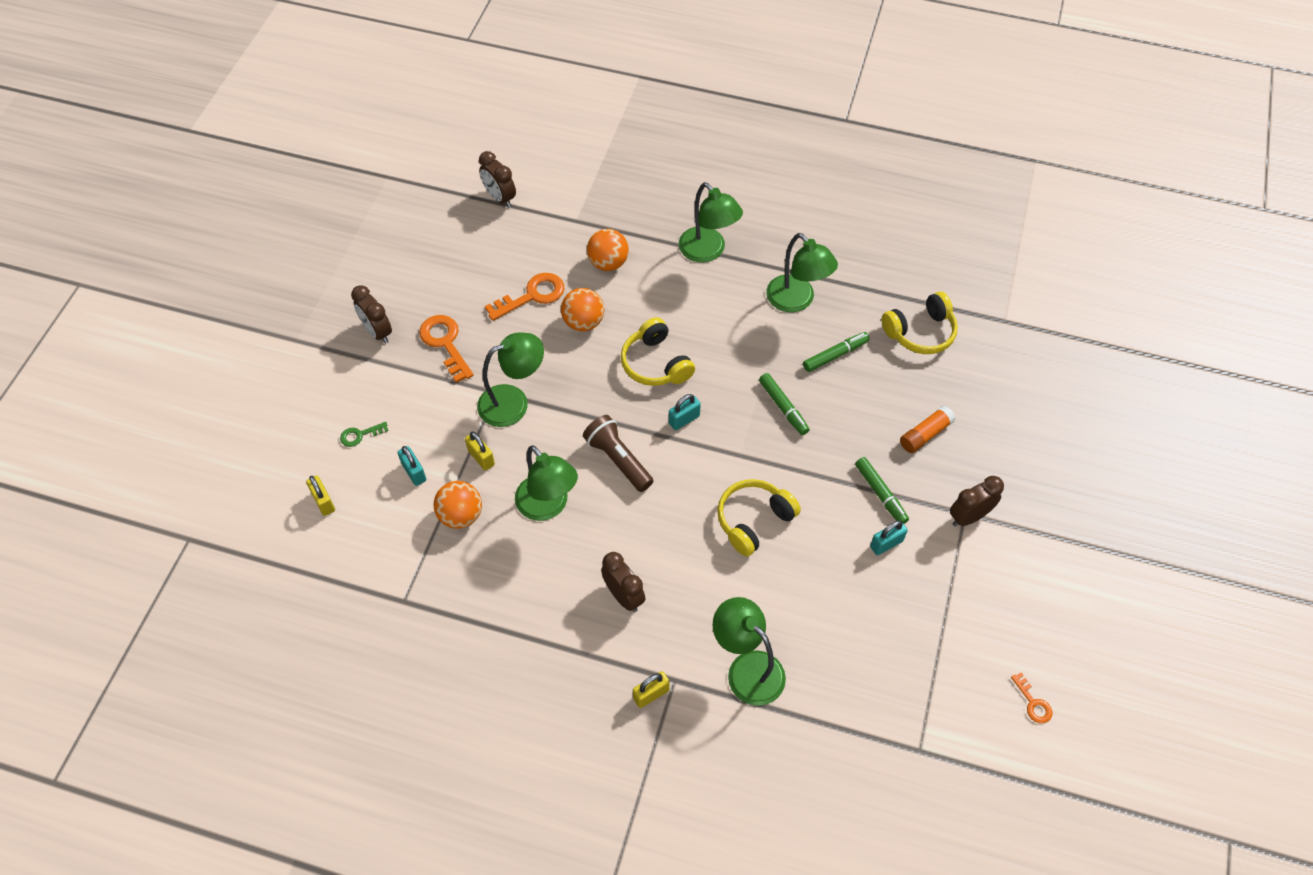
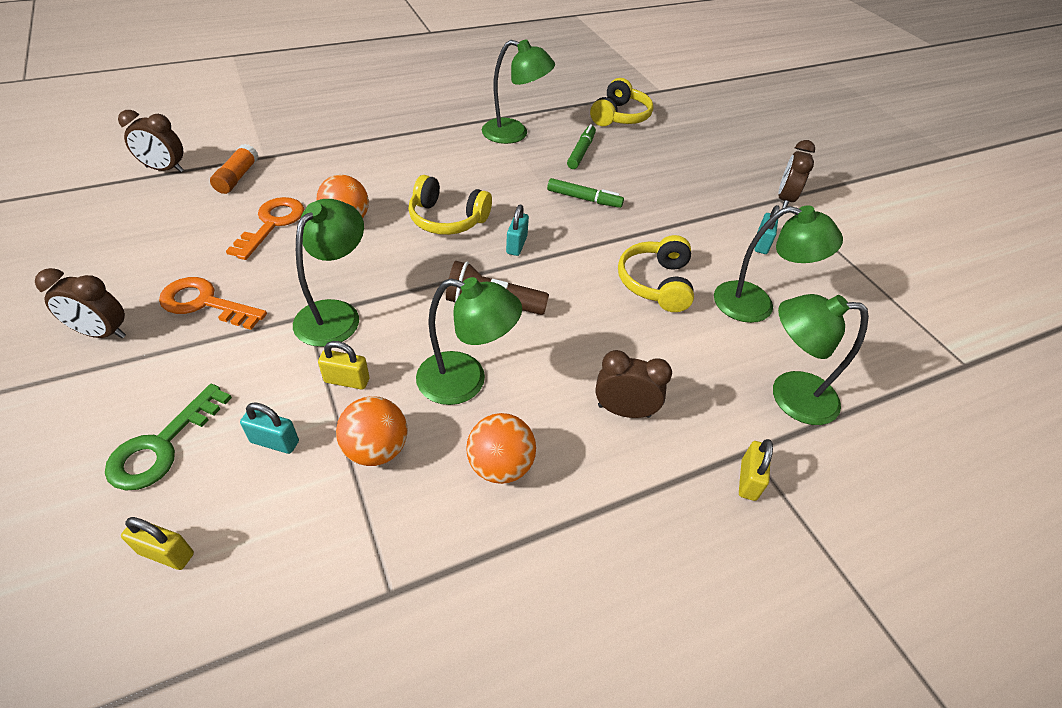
camera: 45 degrees left, 10 degrees down
(360, 435) = (162, 446): green key -> green key, size x1.85
(608, 263) = (327, 172): orange ball -> orange ball (500, 466)
(708, 251) = (409, 132): green lamp -> green lamp (756, 304)
(880, 493) = (716, 216): green marker -> none
(925, 434) = (697, 168): orange glue stick -> orange glue stick (237, 177)
(1033, 703) = (971, 283): orange key -> none

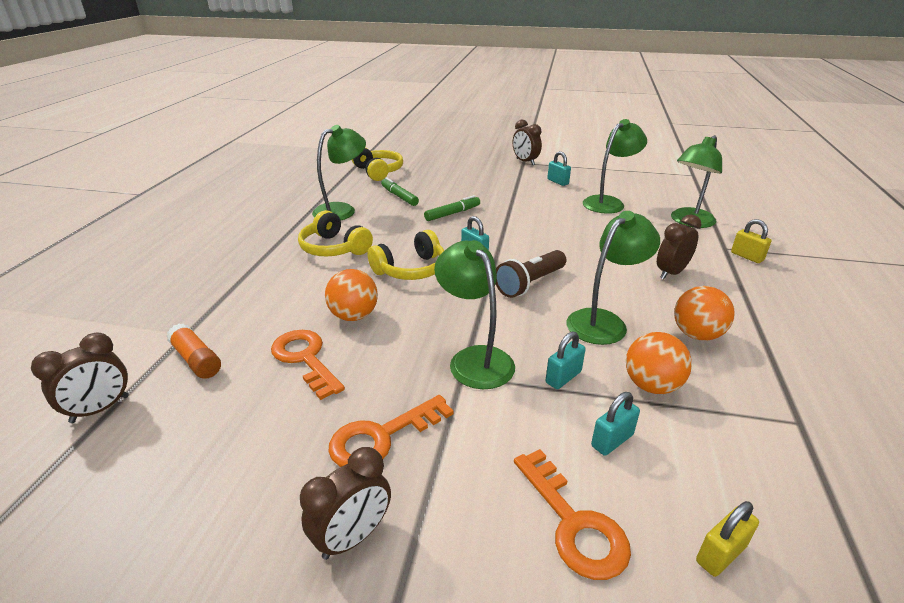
camera: 50 degrees left, 15 degrees down
(162, 446) = (574, 523): green key -> orange key
(347, 380) = (563, 377): yellow padlock -> turquoise padlock
(656, 283) = (563, 222): yellow headphones -> yellow headphones (334, 248)

